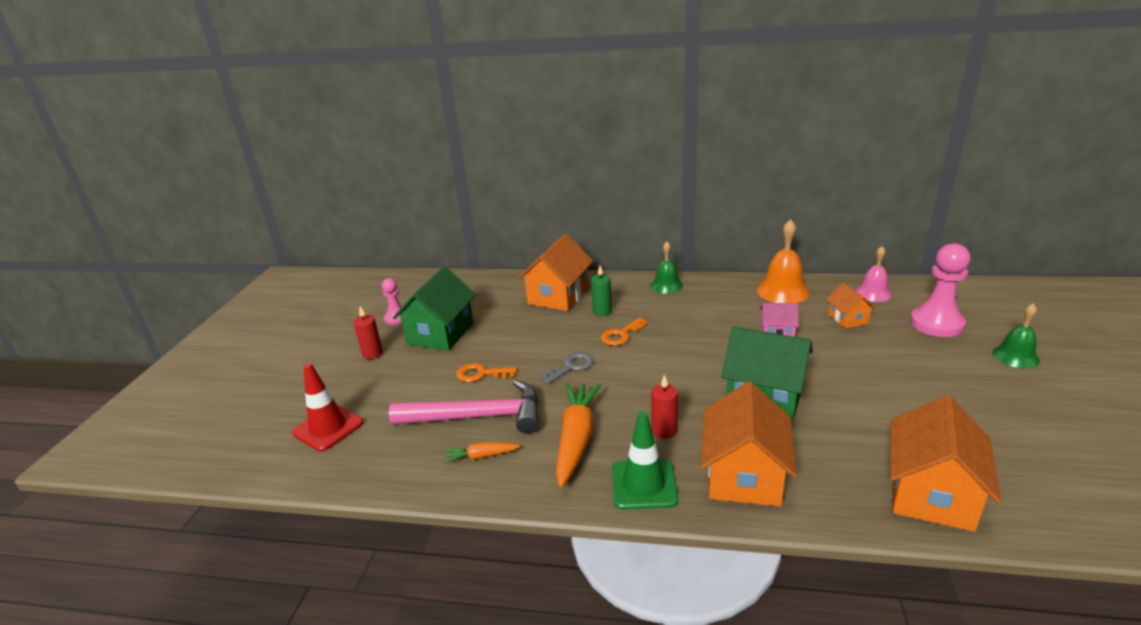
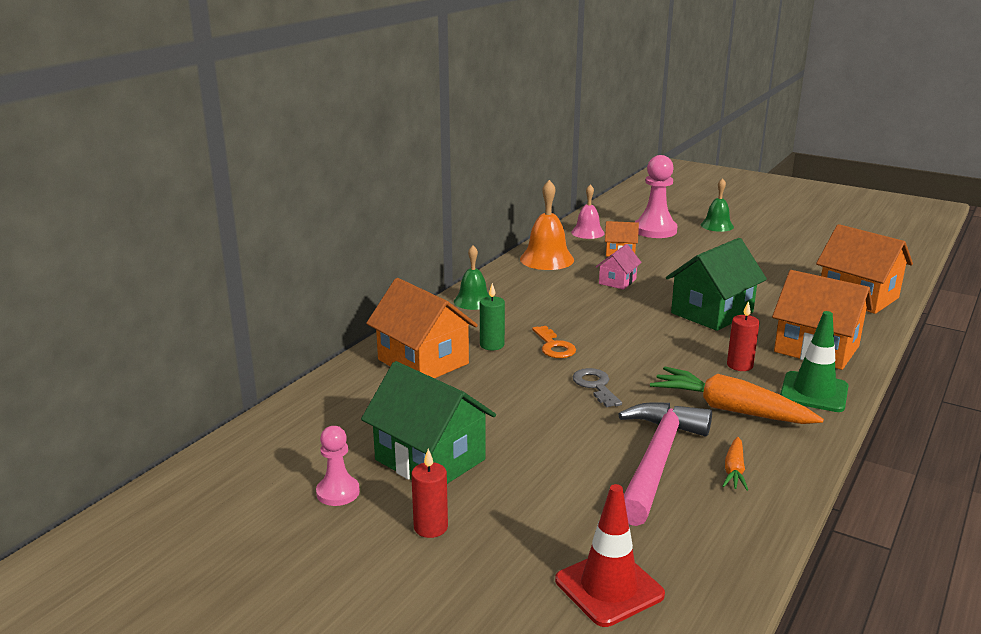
camera: 70 degrees left, 5 degrees down
(481, 374) = (564, 444): orange key -> none

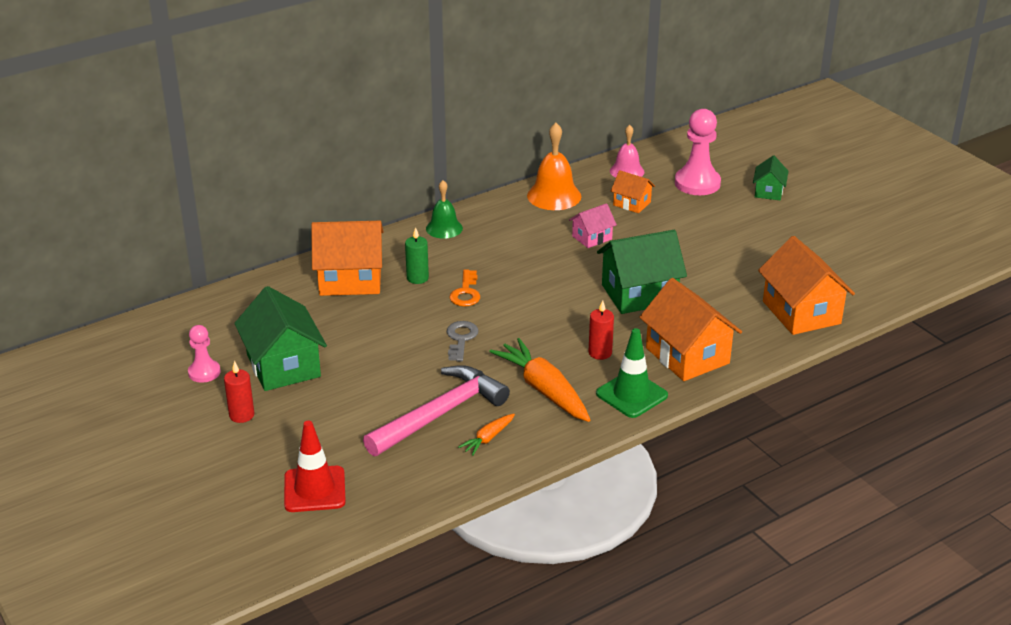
camera: 25 degrees right, 10 degrees up
(423, 361) = (350, 280): orange house -> orange house turned 75 degrees counterclockwise
(717, 226) = (768, 191): green bell -> green house

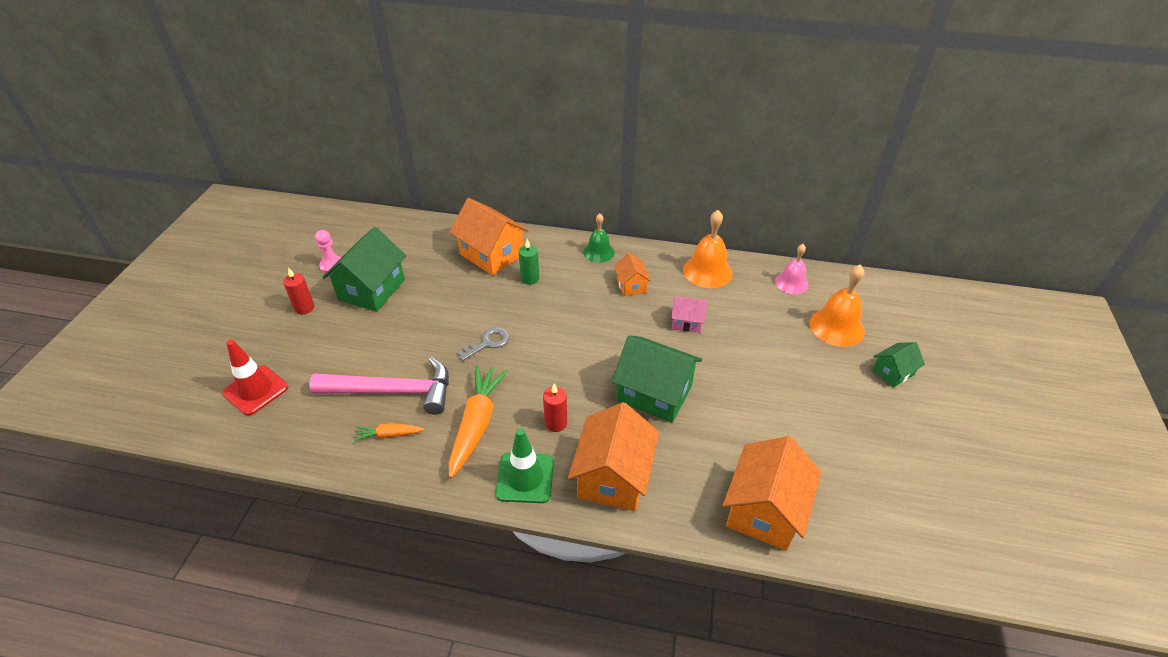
camera: 45 degrees right, 10 degrees up
(466, 292) = (542, 309): orange key -> none
(632, 203) = (757, 312): orange house -> orange house (631, 285)
(697, 183) = (836, 327): pink pawn -> orange bell

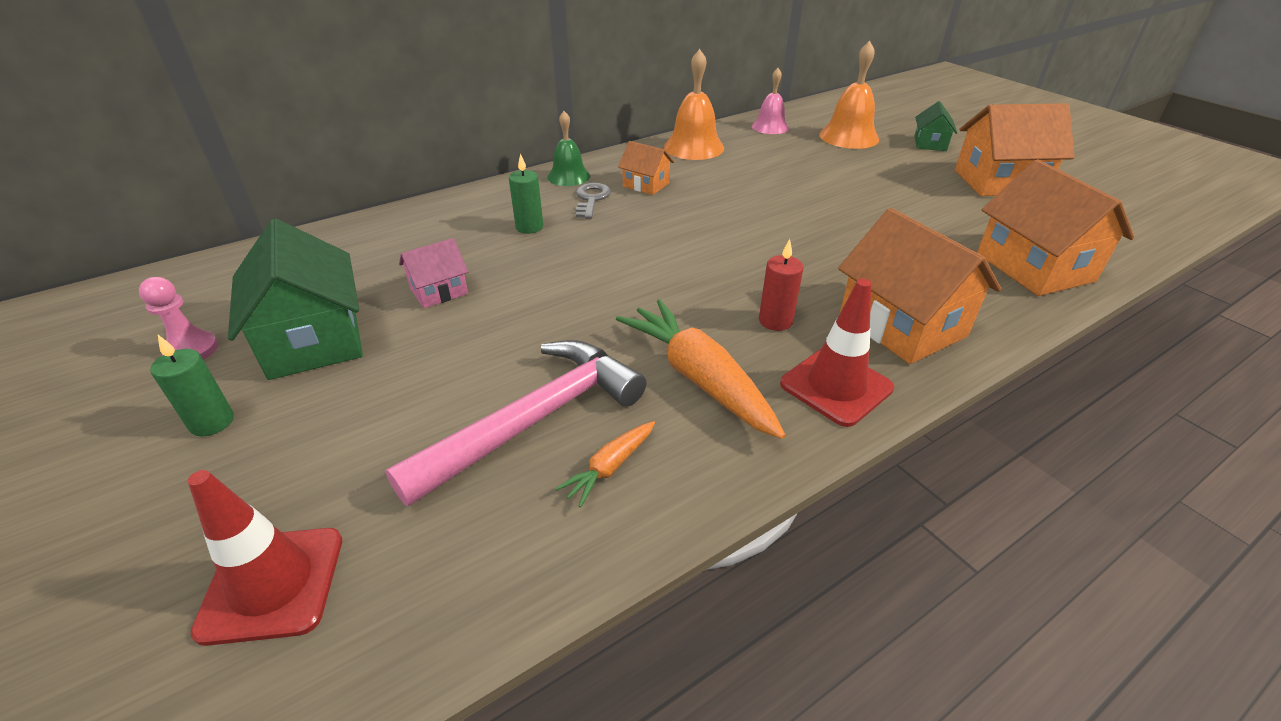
camera: 45 degrees left, 5 degrees down
(304, 308) = (212, 422): red candle -> green candle
(488, 343) = (577, 302): grey key -> grey key (591, 199)
(492, 254) = (444, 229): orange house -> orange house (999, 182)
(525, 478) = (836, 386): green traffic cone -> red traffic cone
(654, 393) = (812, 245): green house -> none
(687, 322) = (742, 185): pink house -> pink house (439, 291)

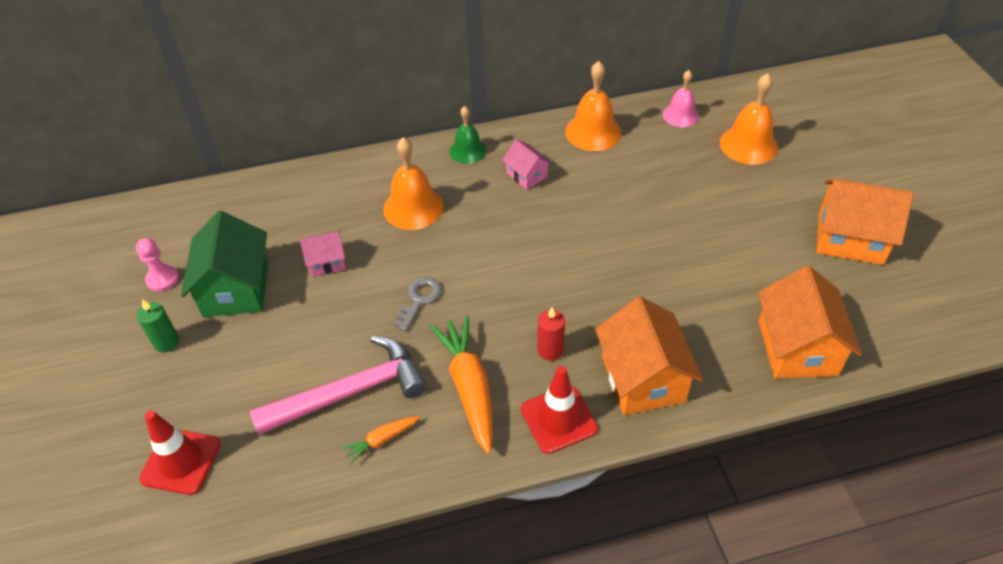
camera: 20 degrees right, 10 degrees up
(529, 227) = (413, 207): green candle -> orange bell
(591, 199) = (474, 184): grey key -> grey key (419, 300)
(646, 185) = (527, 175): orange house -> pink house
(930, 143) = (823, 170): green house -> none

